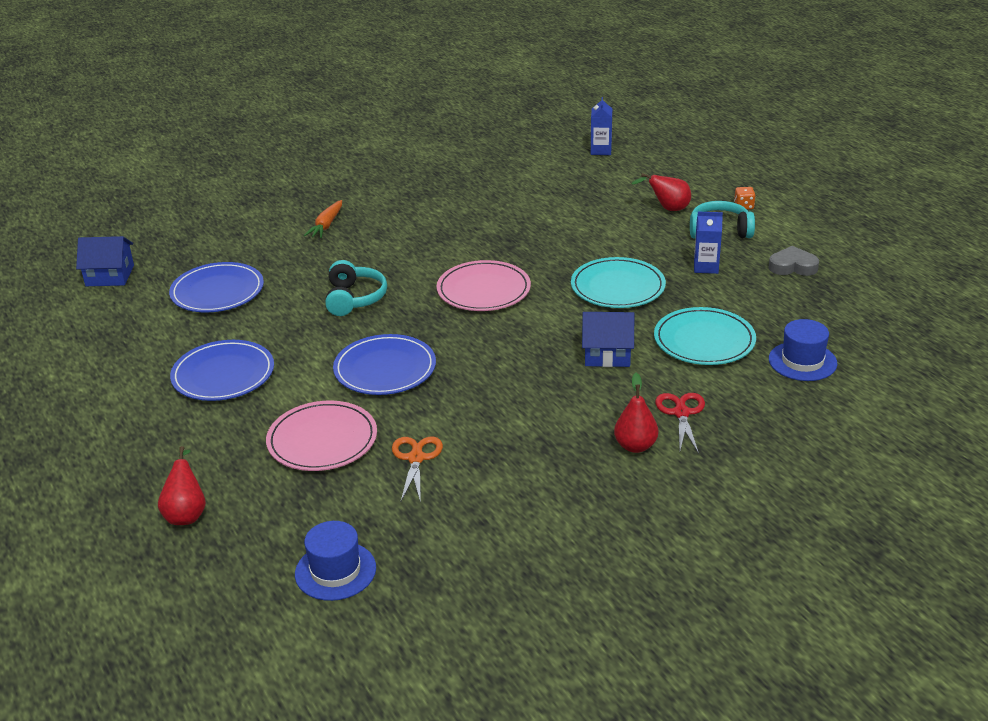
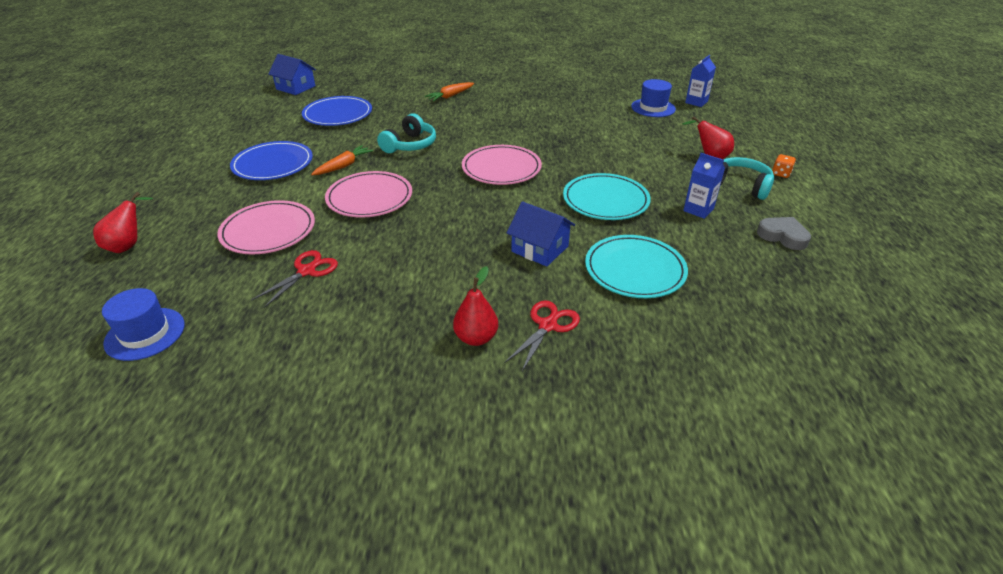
camera: 30 degrees right, 5 degrees up
(310, 347) = (343, 166): none -> orange carrot
(385, 369) = (369, 198): blue plate -> pink plate
(416, 458) = (306, 271): orange scissors -> red scissors
(802, 361) = (712, 326): blue hat -> blue hat (653, 108)

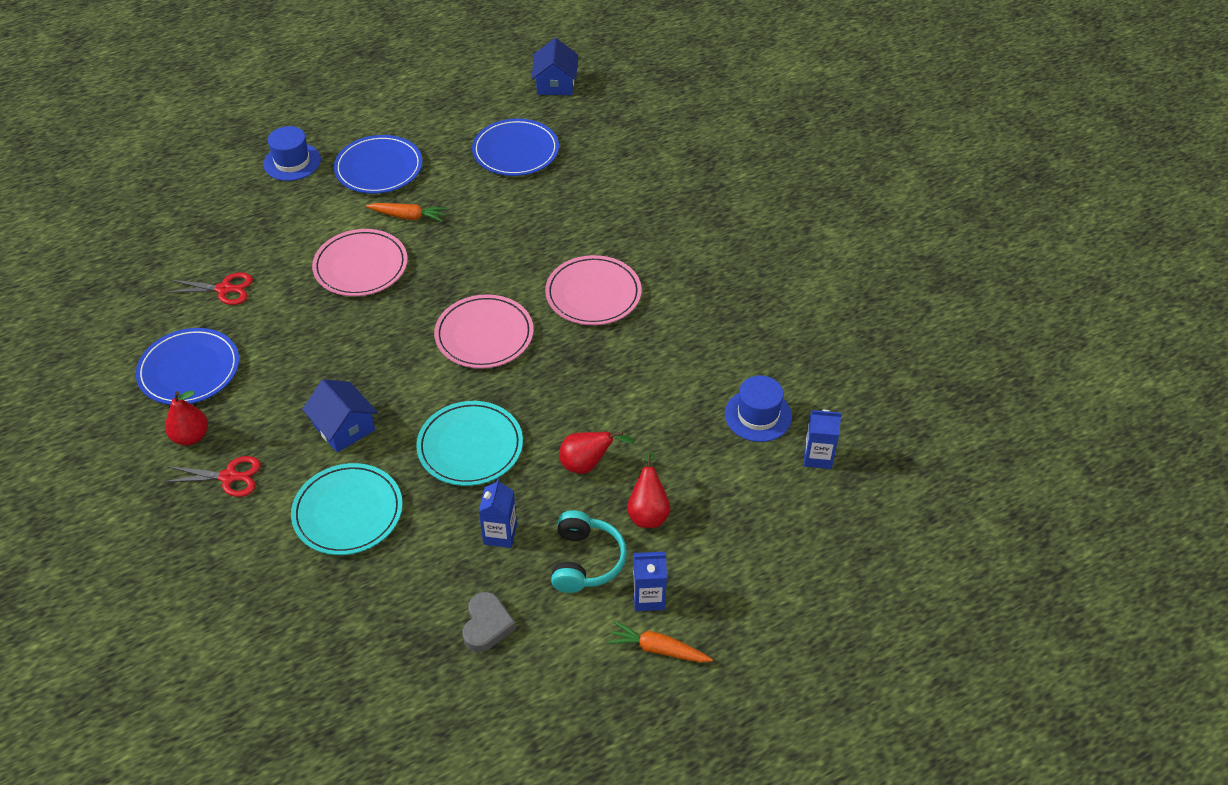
camera: 60 degrees right, 10 degrees up
(128, 245) = (202, 168): red pear -> red pear (587, 464)
(145, 334) = (108, 249): blue hat -> blue hat (292, 162)
(268, 231) = (268, 232): pink plate -> pink plate (593, 294)
(386, 318) = (189, 370): none -> blue plate
(410, 145) = (486, 241): turquoise headphones -> none
(450, 96) = (635, 213): orange carrot -> orange carrot (658, 649)
(540, 249) = (344, 427): blue house -> blue house turned 45 degrees counterclockwise
(780, 174) = (648, 597): orange dice -> blue carton

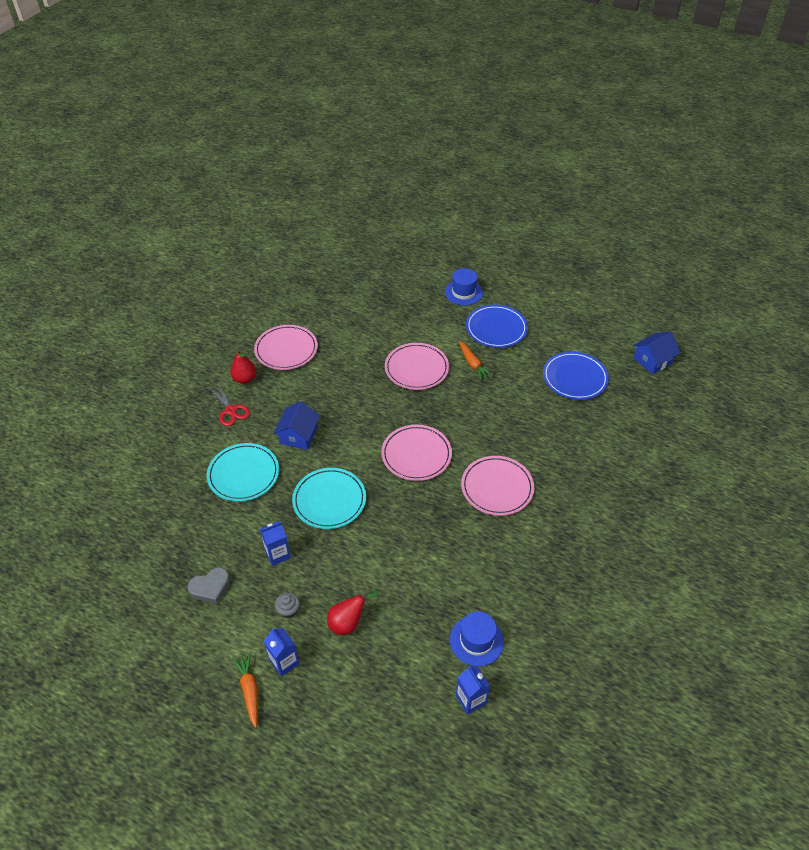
camera: 55 degrees right, 0 degrees up
(189, 370) = (286, 349): blue plate -> pink plate
(224, 289) = (350, 327): red scissors -> none
(585, 561) = (288, 610): turquoise headphones -> grey cupcake
(587, 464) = (360, 567): red pear -> none

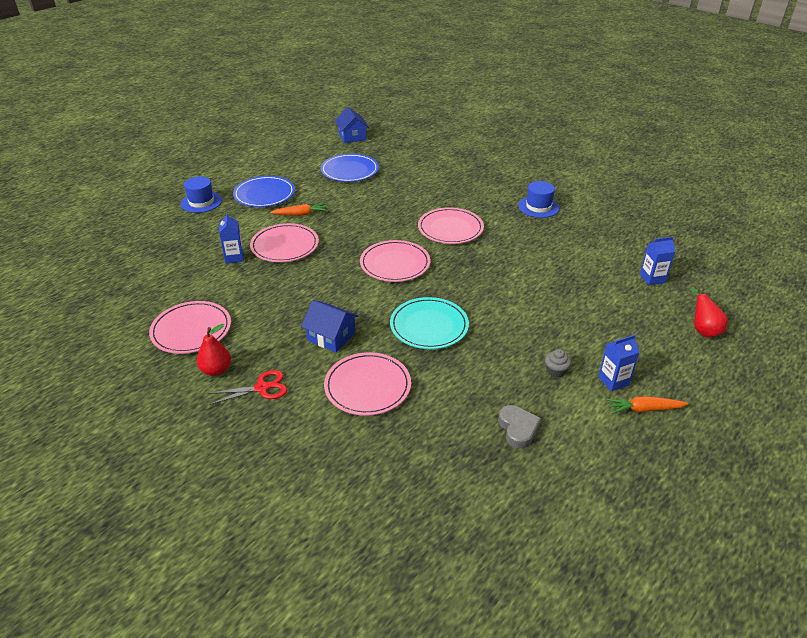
camera: 75 degrees left, 10 degrees down
(243, 474) = (367, 386): turquoise plate -> pink plate
(278, 554) = (486, 371): blue carton -> blue carton (234, 257)
(348, 622) = (574, 333): red pear -> red pear (703, 330)
(476, 640) = (599, 266): blue hat -> blue hat (538, 207)

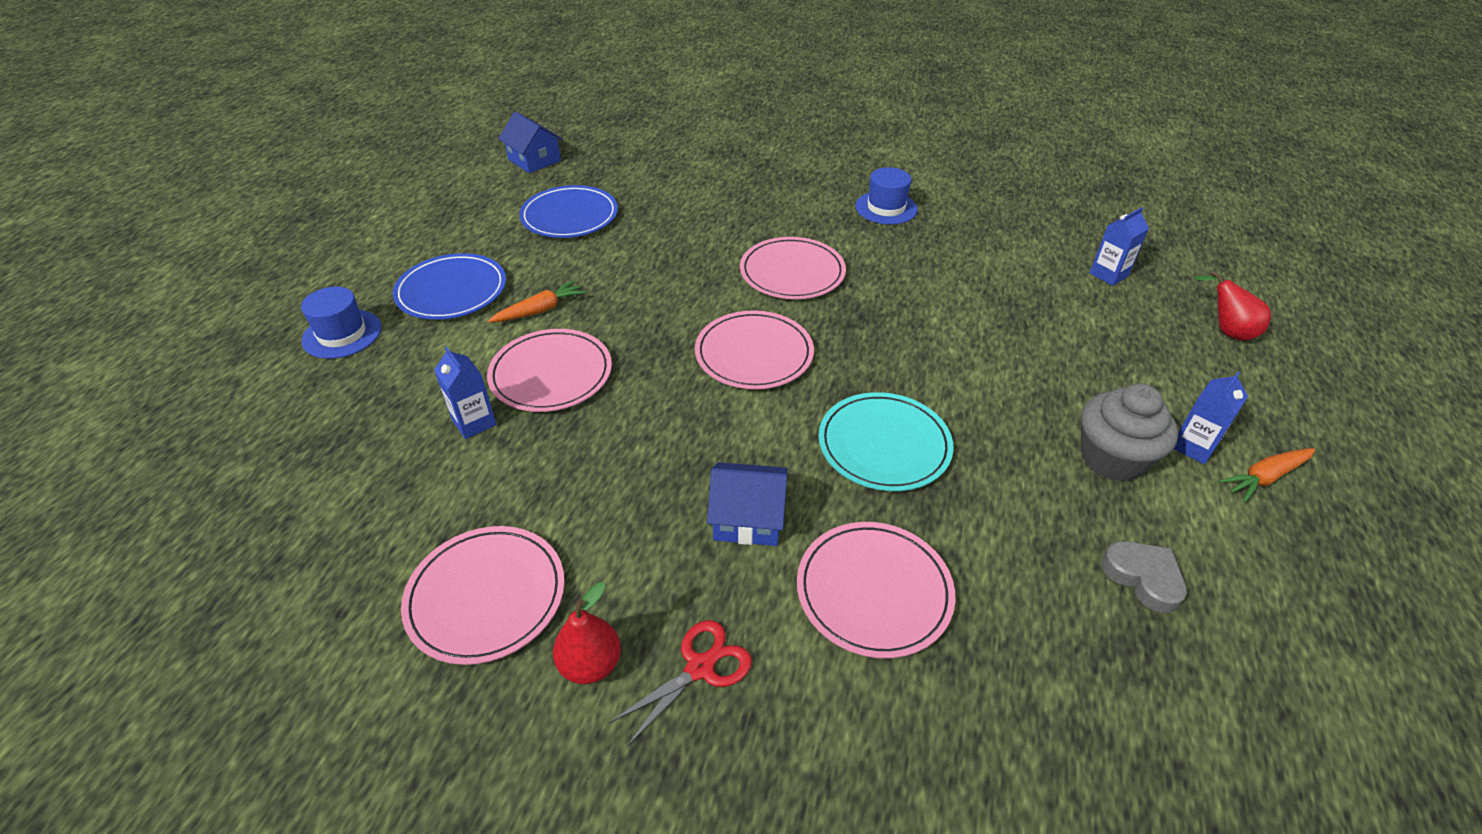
camera: 25 degrees left, 5 degrees up
(556, 371) = (1112, 458): grey cupcake -> grey cupcake, size x2.13

